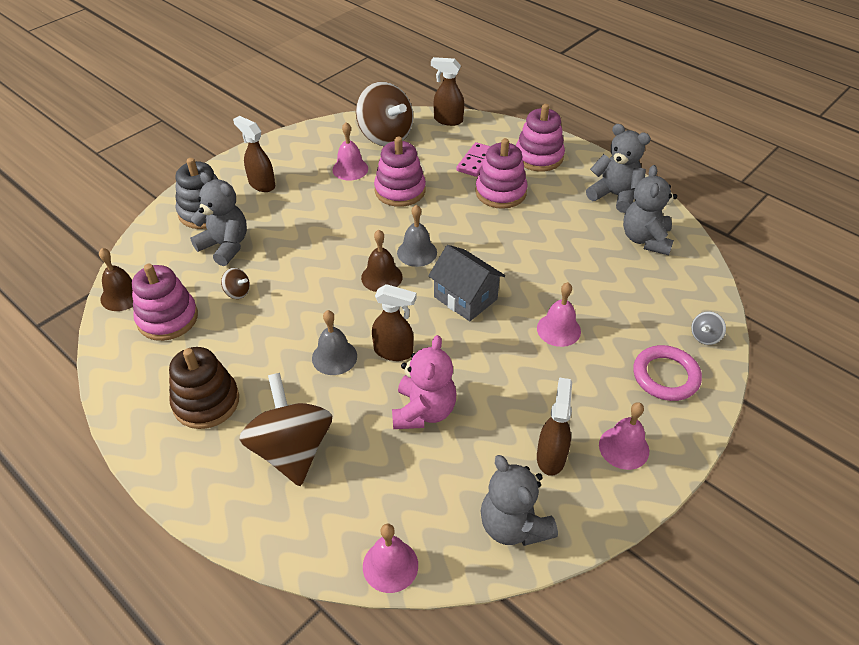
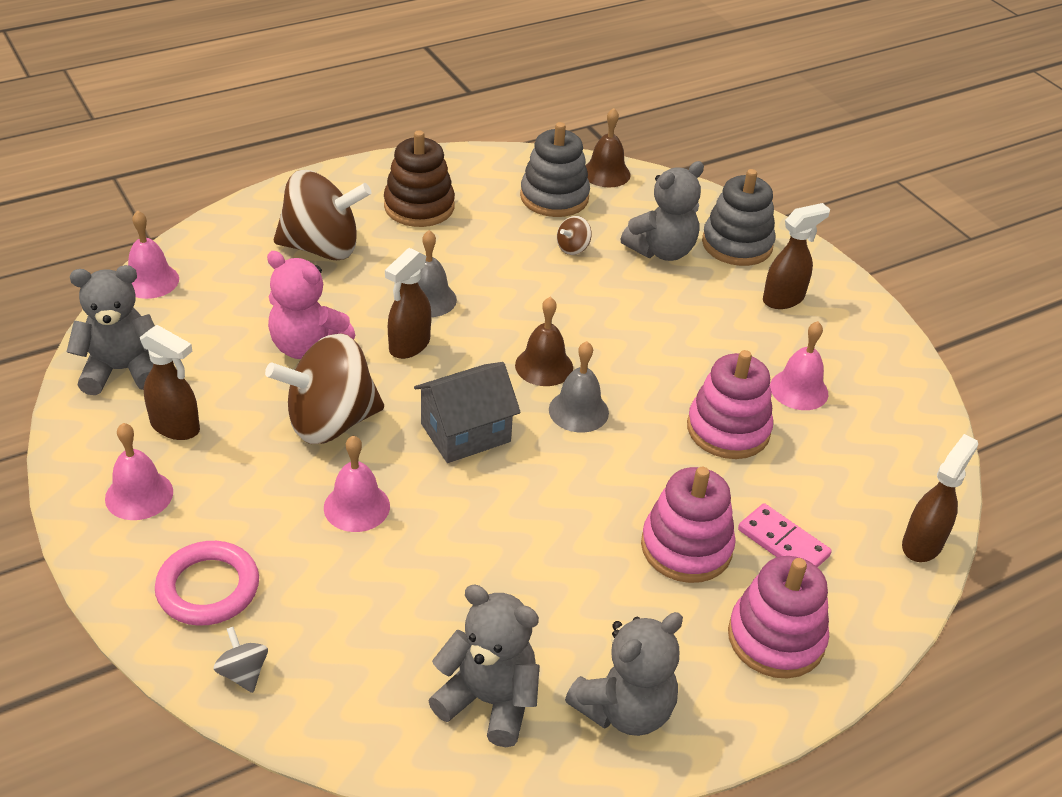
camera: 105 degrees right, 5 degrees down
(167, 318) = (554, 197): pink stacking toy -> grey stacking toy
(385, 136) = (883, 449): brown spinning top -> brown spinning top (330, 422)

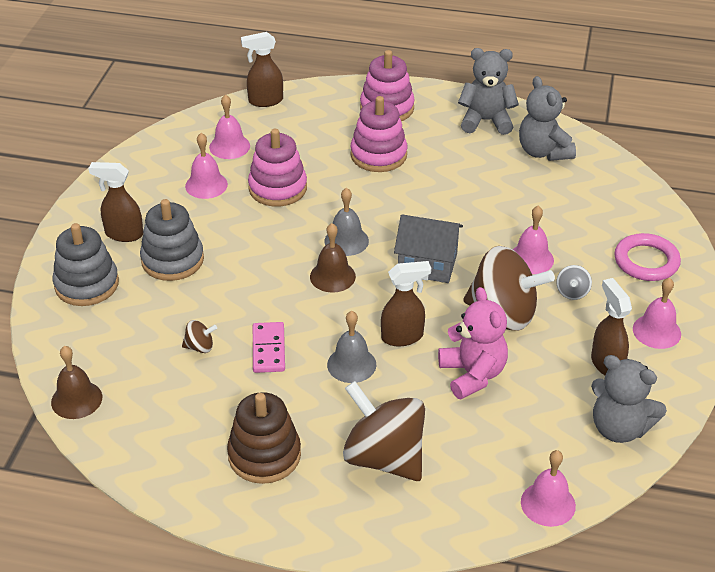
camera: 135 degrees left, 0 degrees up
(243, 673) = (653, 217): grey spinning top -> grey spinning top (572, 292)
(554, 197) = (149, 400): grey stacking toy -> grey stacking toy (172, 260)
(661, 251) = (143, 309): grey teddy bear -> none
(783, 543) = (329, 133): pink domino -> pink domino (269, 349)
(853, 451) = (229, 146): none -> pink bell

